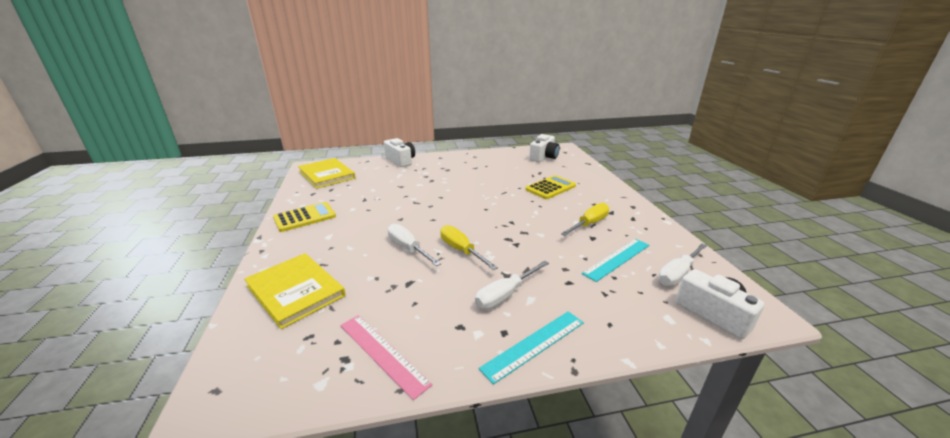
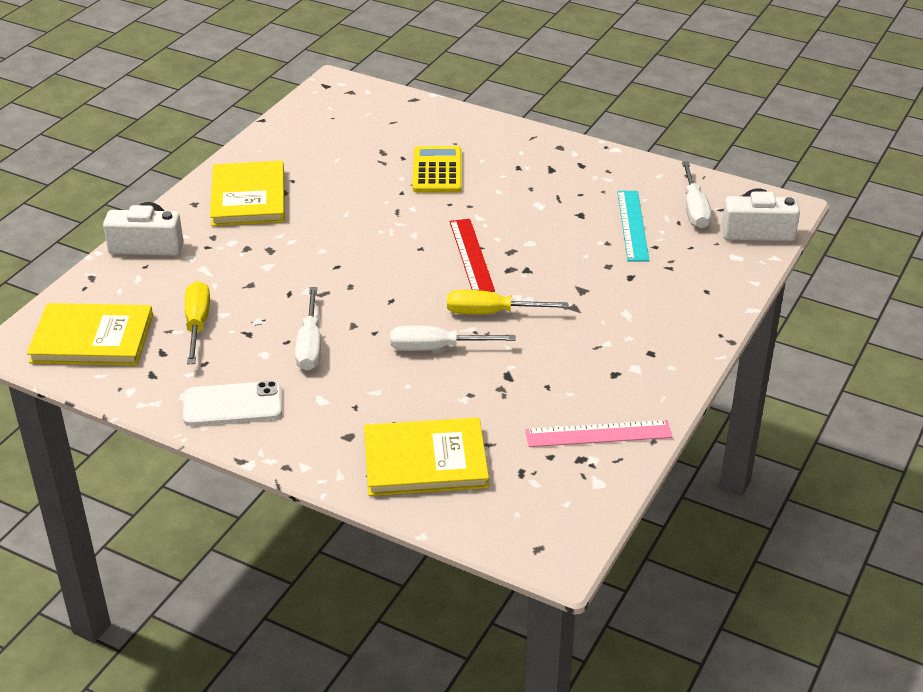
camera: 50 degrees left, 10 degrees up
(305, 217) = (232, 404): yellow calculator -> white phone
(460, 163) = (248, 197): none -> yellow book
(501, 223) = (471, 255): none -> red ruler
(505, 295) = (603, 324): white screwdriver -> white screwdriver (310, 345)
(534, 345) = (683, 345): turquoise ruler -> none
(544, 157) = (340, 119): white camera -> none
(589, 224) = (553, 199): yellow screwdriver -> yellow screwdriver (197, 324)

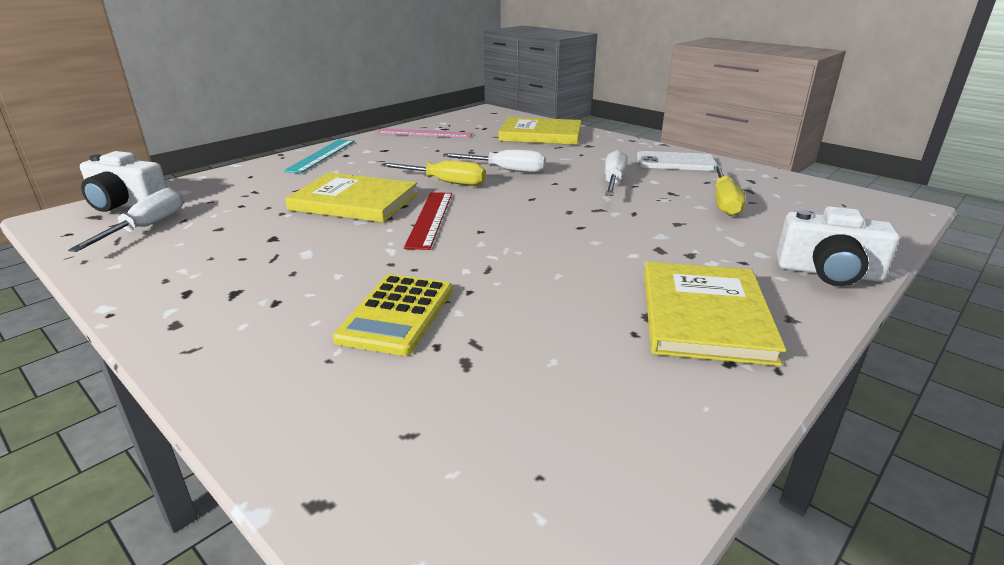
camera: 165 degrees left, 10 degrees down
(92, 338) = (827, 204): yellow book -> yellow book (354, 202)
(632, 225) = (234, 222): turquoise ruler -> turquoise ruler (322, 155)

